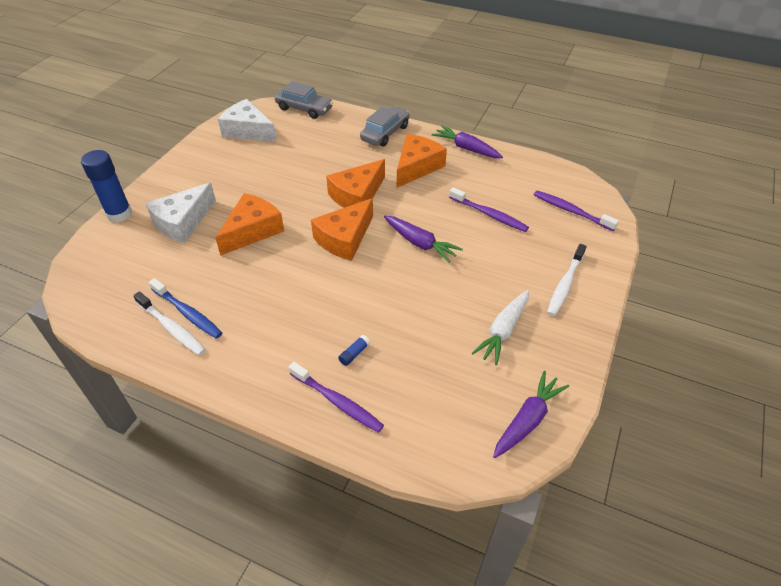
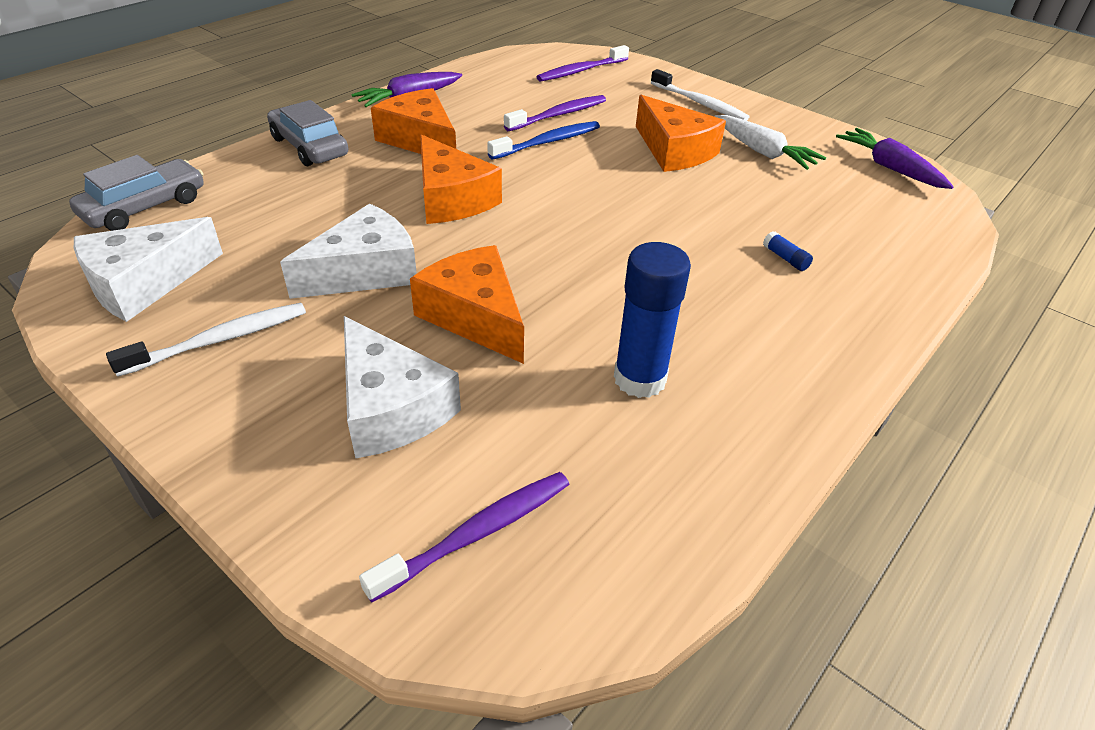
camera: 75 degrees left, 5 degrees down
(119, 214) = (287, 520): blue glue stick -> blue glue stick (640, 379)
(172, 328) = (698, 446): white toothbrush -> white toothbrush (220, 340)
(188, 313) = (664, 421): blue toothbrush -> blue toothbrush (548, 142)
(277, 186) = (365, 271): none -> white cheese
(337, 402) = (868, 286): purple toothbrush -> purple toothbrush (477, 533)
(344, 238) = (548, 227): orange cheese -> orange cheese (674, 151)
(420, 243) = (589, 170): purple carrot -> none

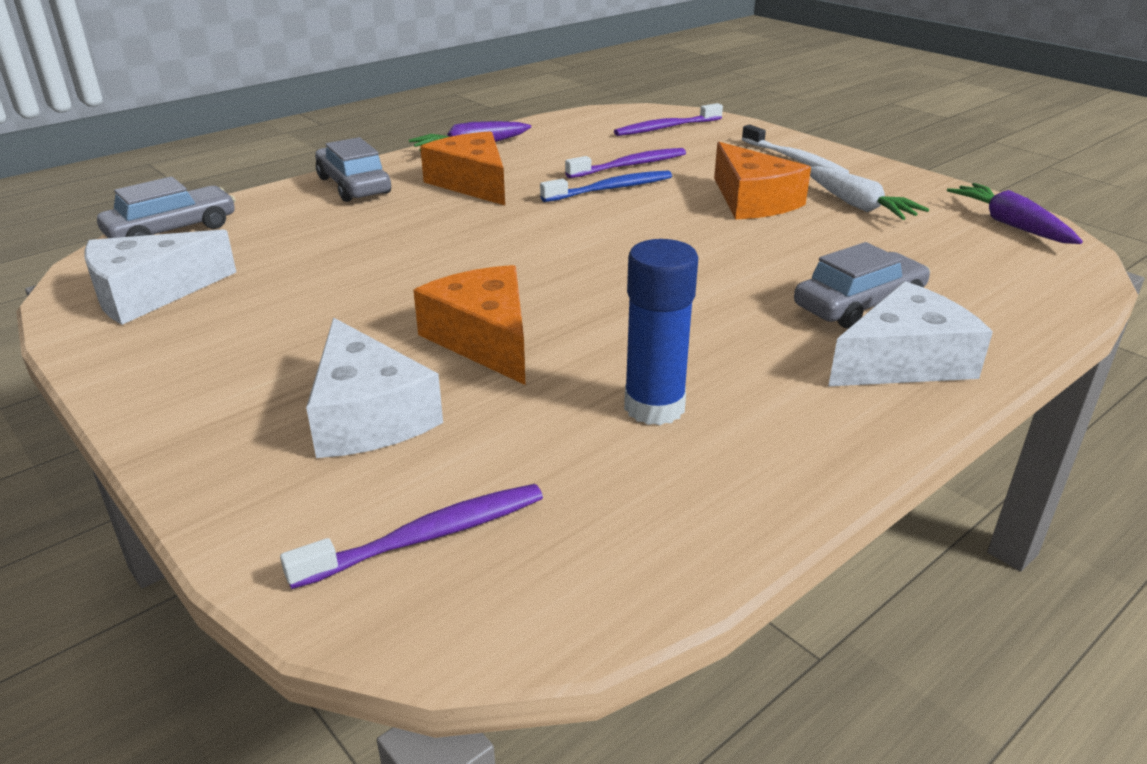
camera: 10 degrees right, 10 degrees down
(220, 340) = (209, 345): white toothbrush -> none
(365, 271) = (378, 294): white cheese -> white cheese (903, 361)
(452, 199) = (490, 235): orange cheese -> none
(785, 258) = (859, 304): blue glue stick -> grey car

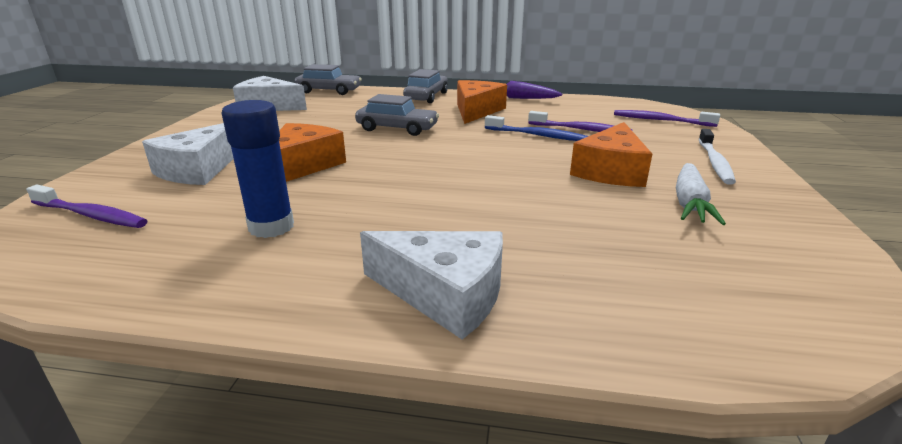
camera: 50 degrees right, 5 degrees down
(859, 304) = (514, 250): grey car -> grey car (397, 129)
(1011, 225) = (821, 277): purple carrot -> none

